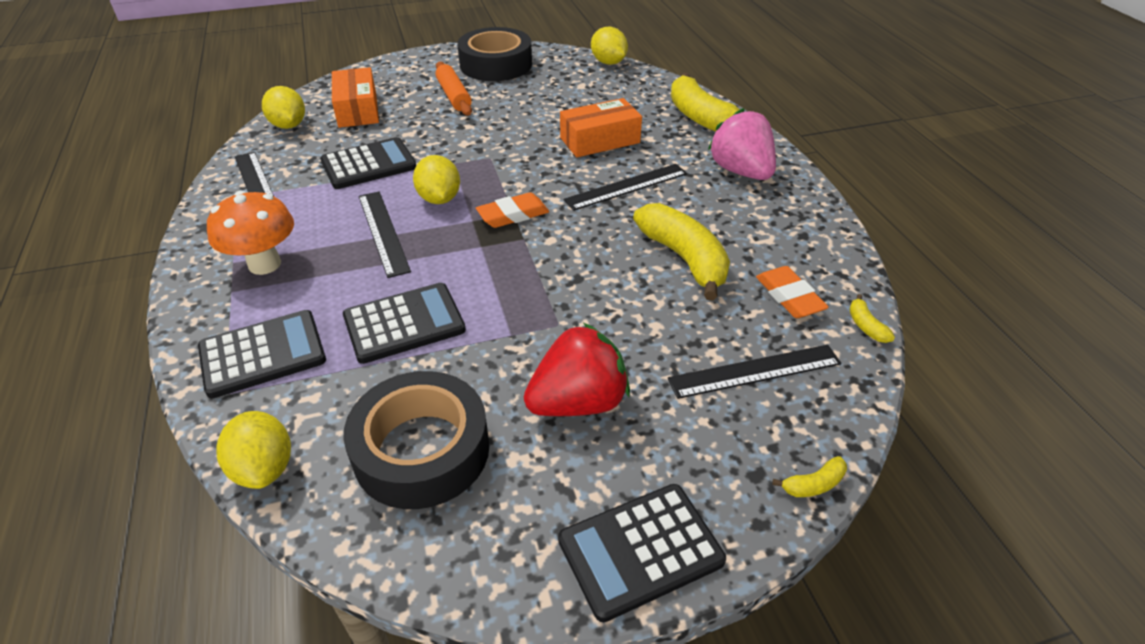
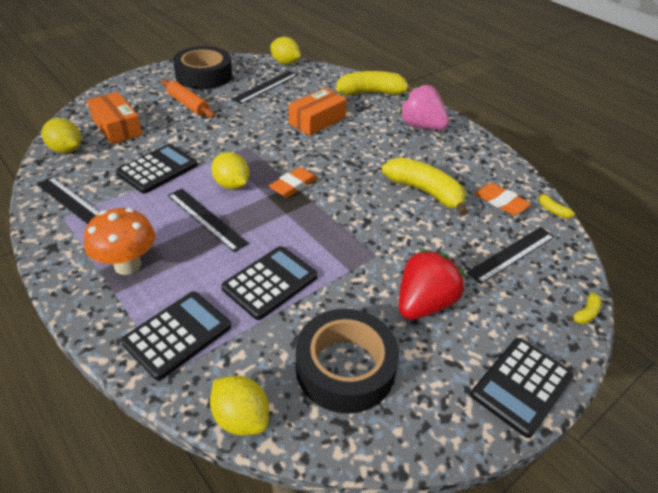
camera: 25 degrees left, 0 degrees up
(626, 187) = (356, 150): black ruler -> black ruler (265, 87)
(700, 117) = (371, 93): yellow banana -> yellow banana turned 135 degrees clockwise

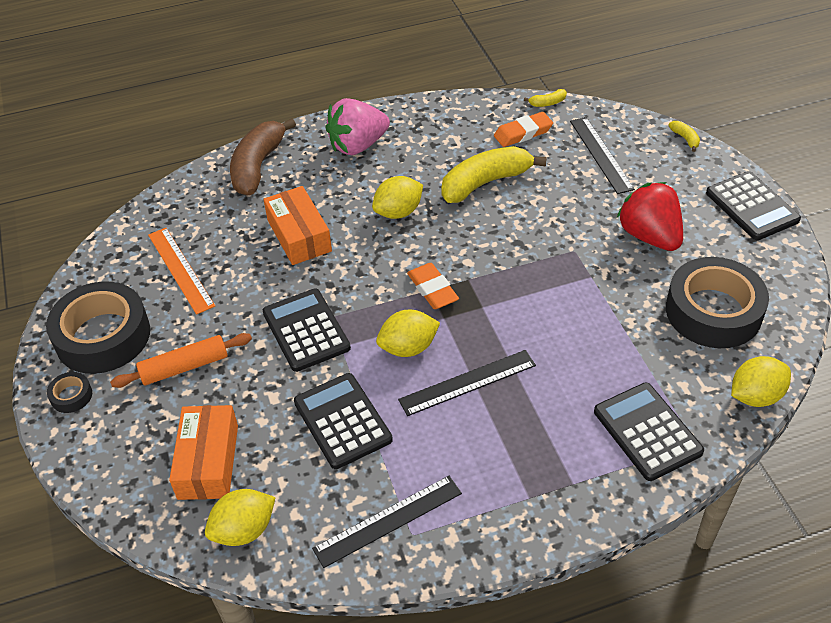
camera: 65 degrees left, 5 degrees up
(117, 127) = (208, 461): orange box -> orange box turned 75 degrees counterclockwise
(127, 265) = (529, 468): orange mushroom -> none
(158, 76) = (71, 396): none -> black tape
(265, 87) = (180, 269): black ruler -> orange ruler
(270, 282) = (592, 343): black calculator -> black calculator (306, 330)
(285, 63) = (119, 233): yellow lemon -> yellow lemon (398, 212)
(371, 93) = (258, 166): yellow banana -> brown banana

